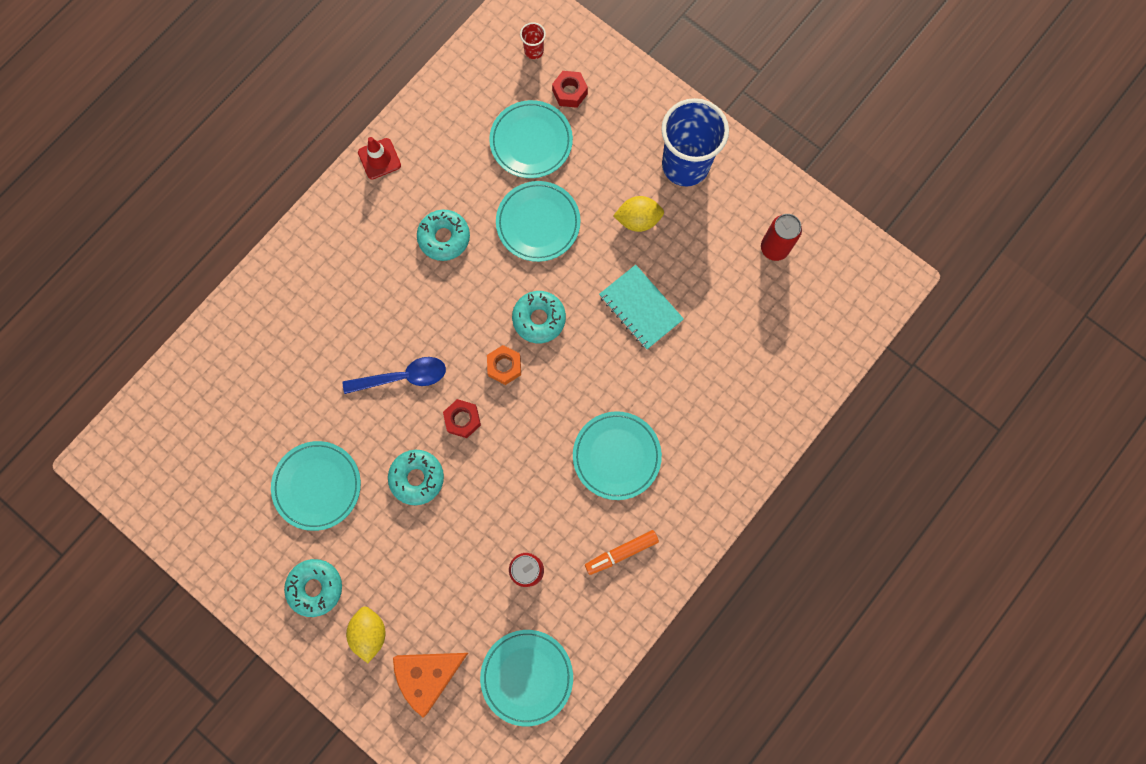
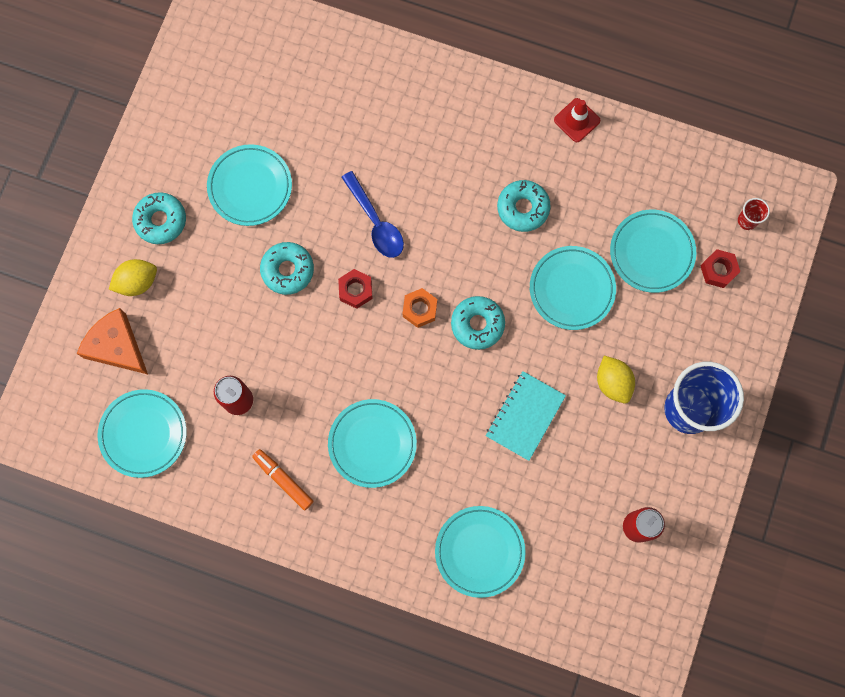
camera: 70 degrees right, 0 degrees up
(750, 393) = (479, 551): none -> turquoise plate

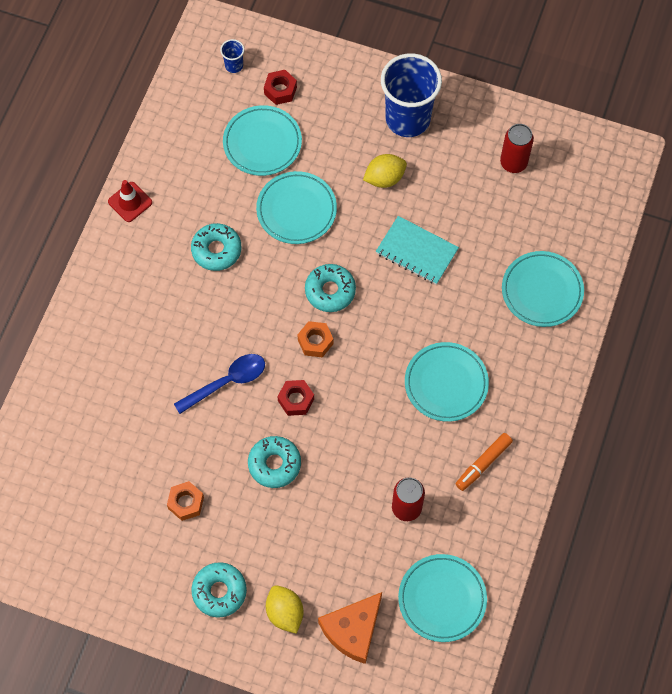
camera: 90 degrees left, 10 degrees down
(250, 187) = (186, 503): turquoise plate -> orange nut
(747, 220) = (234, 65): red cup -> blue cup

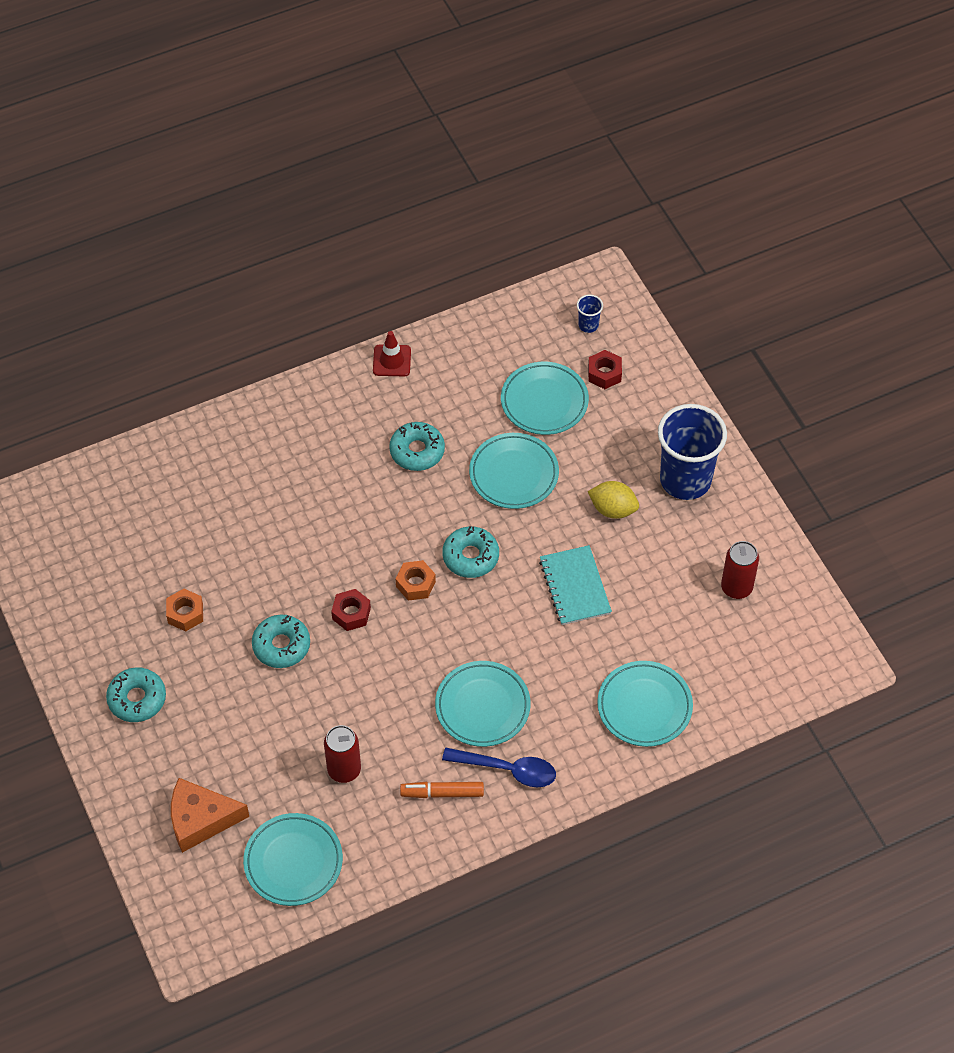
camera: 45 degrees right, 10 degrees down
(226, 382) = (314, 554): blue spoon -> blue spoon (507, 769)
(285, 612) = (166, 759): yellow lemon -> none

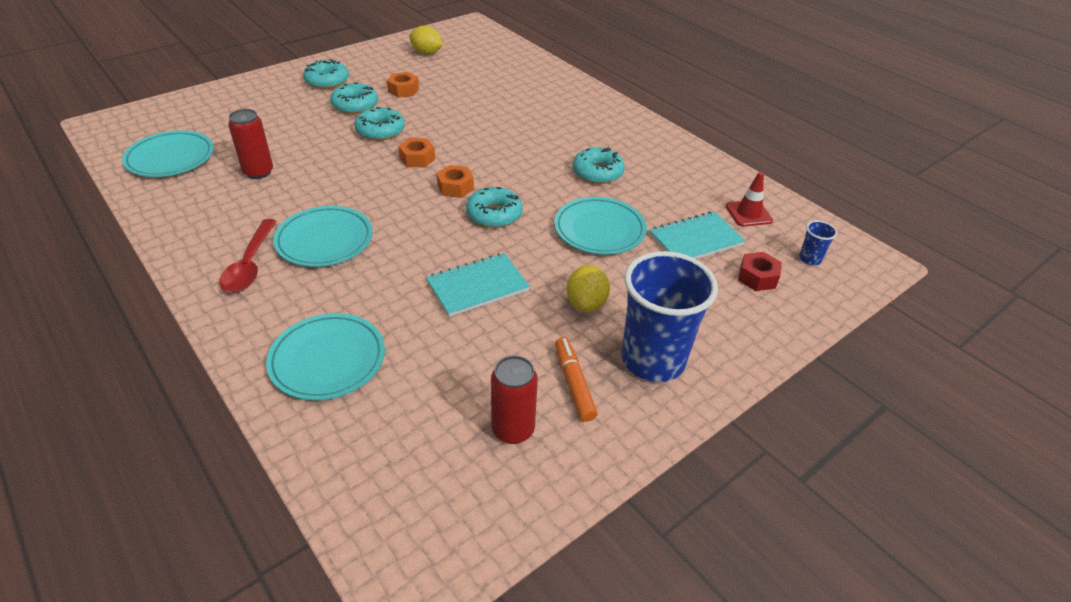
camera: 75 degrees right, 15 degrees down
(84, 577) = (426, 53): none -> yellow lemon
(201, 819) = (219, 115): orange cheese -> none
(212, 669) = (355, 105): none -> turquoise donut
(351, 613) = (417, 158): red nut -> orange nut
(392, 361) = (684, 150): red traffic cone -> red traffic cone (748, 213)
(442, 793) = (228, 227): orange marker -> orange marker (574, 383)
(507, 769) = (250, 264): blue spoon -> red spoon
(544, 401) = (695, 240): turquoise plate -> turquoise notebook

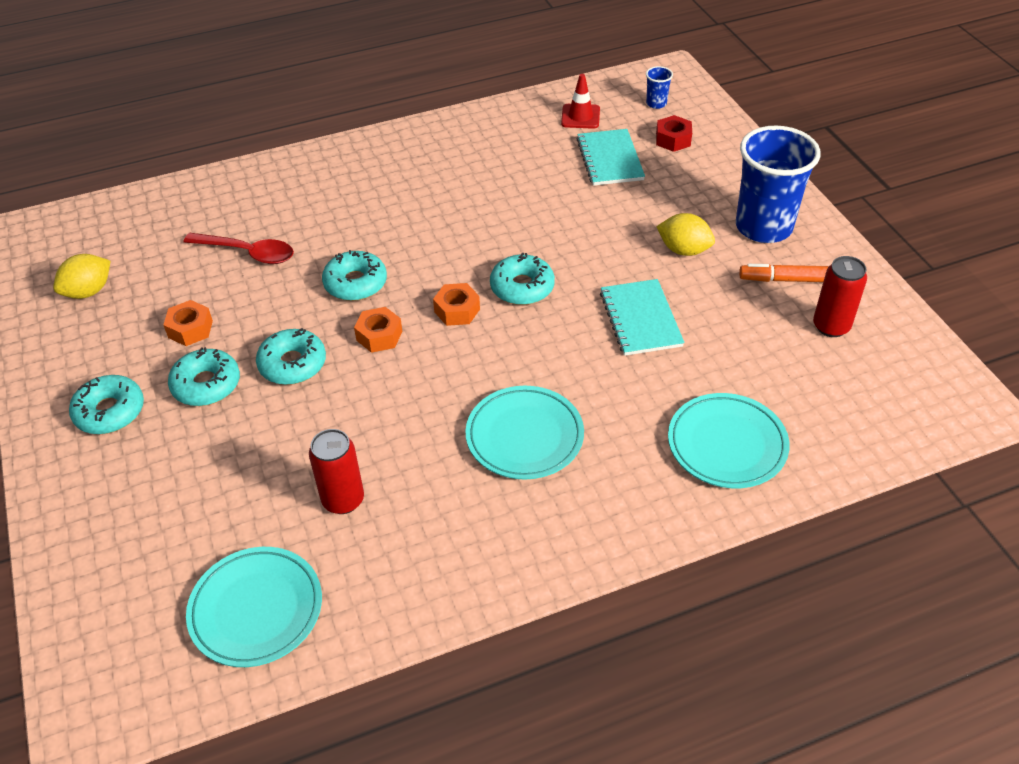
camera: 70 degrees left, 5 degrees up
(250, 264) = (550, 509): red spoon -> red spoon (247, 253)
(597, 172) = (472, 195): turquoise donut -> turquoise donut (355, 283)
(599, 230) = (575, 217): turquoise plate -> none

